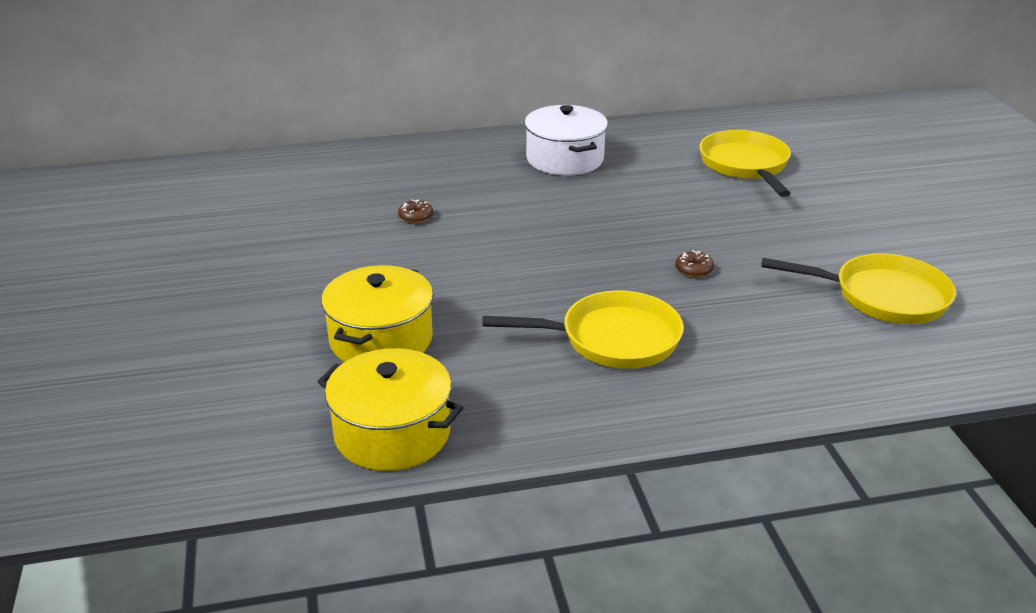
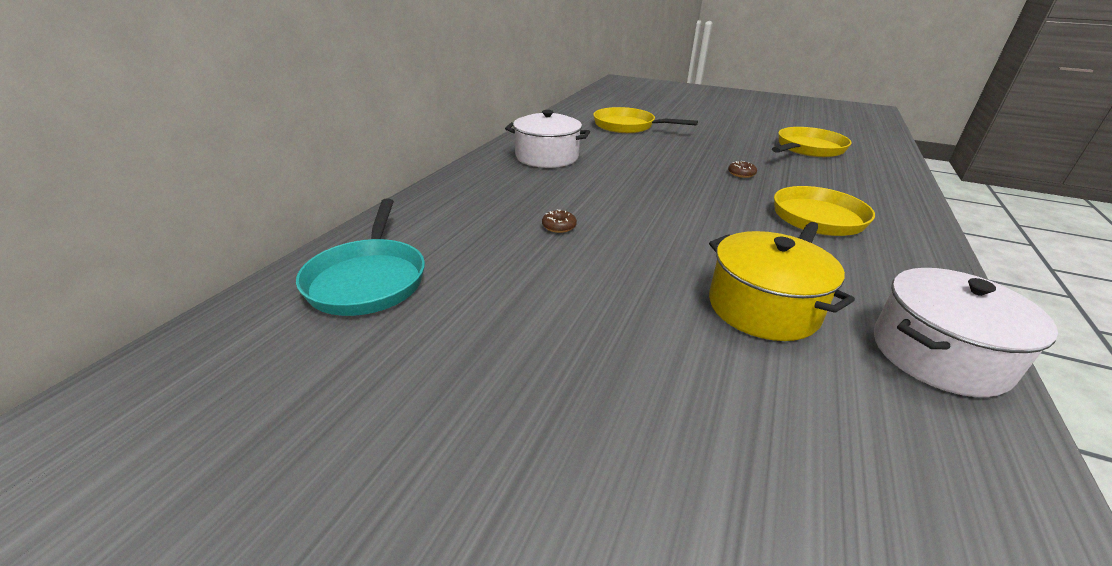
camera: 55 degrees left, 0 degrees up
(253, 184) = (368, 279): none -> turquoise pan
(392, 433) = (938, 354): yellow pot -> white pot

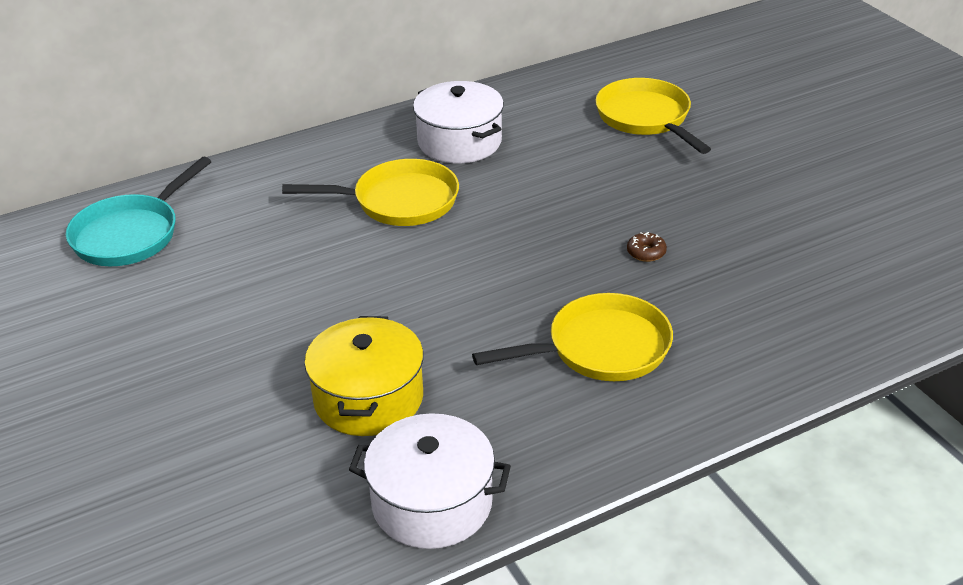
camera: 40 degrees right, 5 degrees up
(559, 226) = (334, 242): brown donut -> none
(808, 149) = (833, 248): yellow pan -> yellow pan (399, 201)

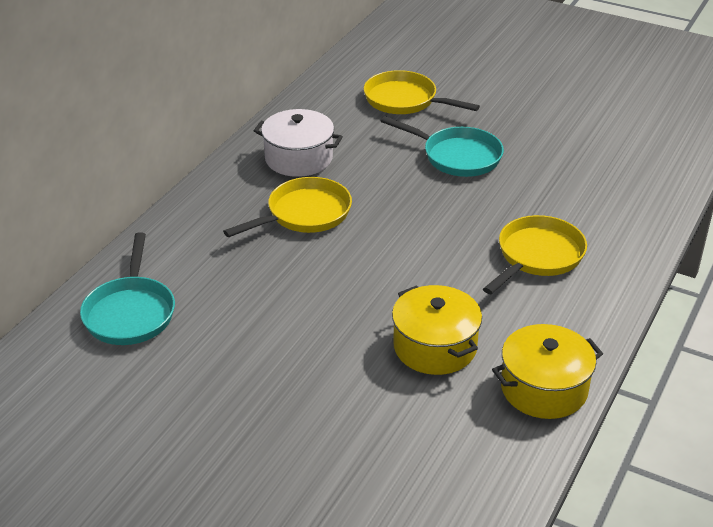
camera: 35 degrees left, 0 degrees up
(432, 503) = (544, 388): white pot -> yellow pot
(636, 200) = (457, 156): none -> turquoise pan
(646, 252) = (499, 187): brown donut -> none

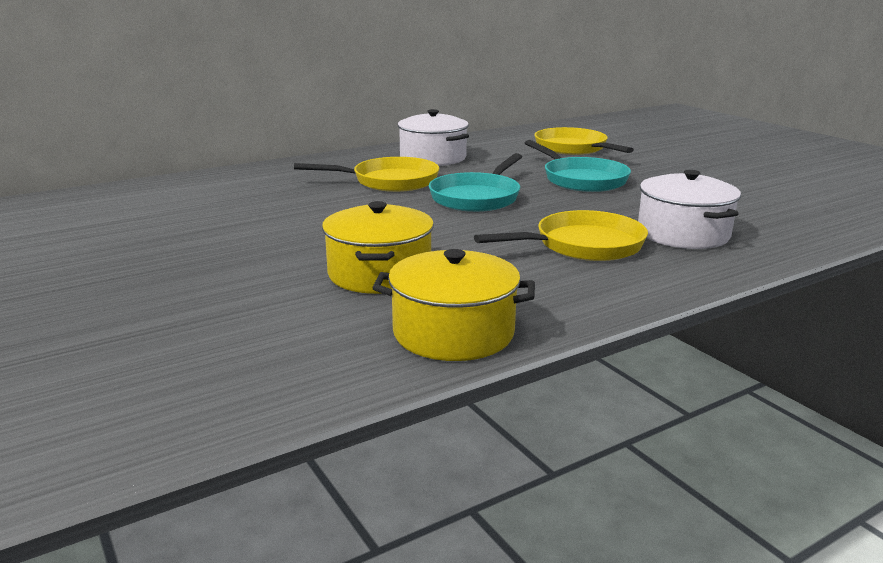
camera: 30 degrees right, 15 degrees down
(130, 313) = (163, 197): turquoise pan -> turquoise pan (477, 197)
(590, 215) = (683, 234): none -> white pot

